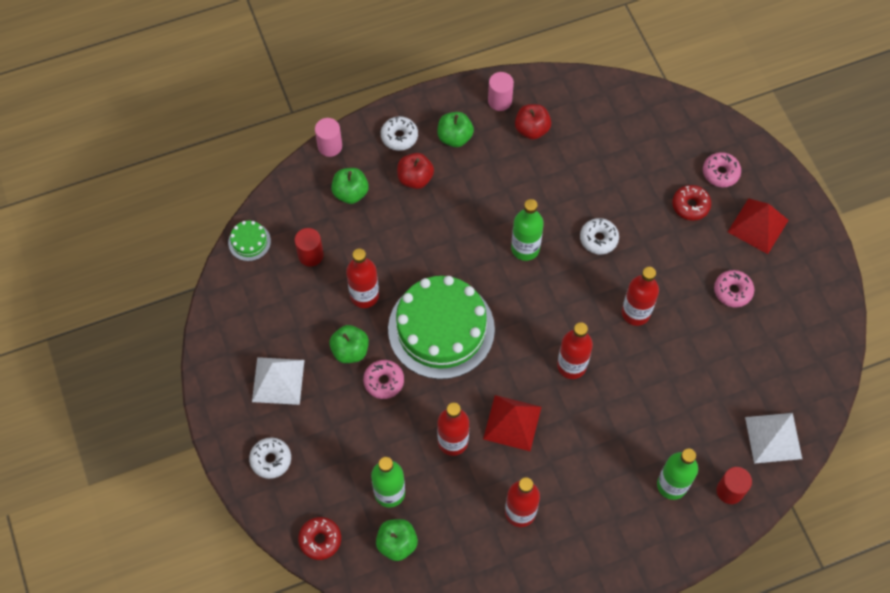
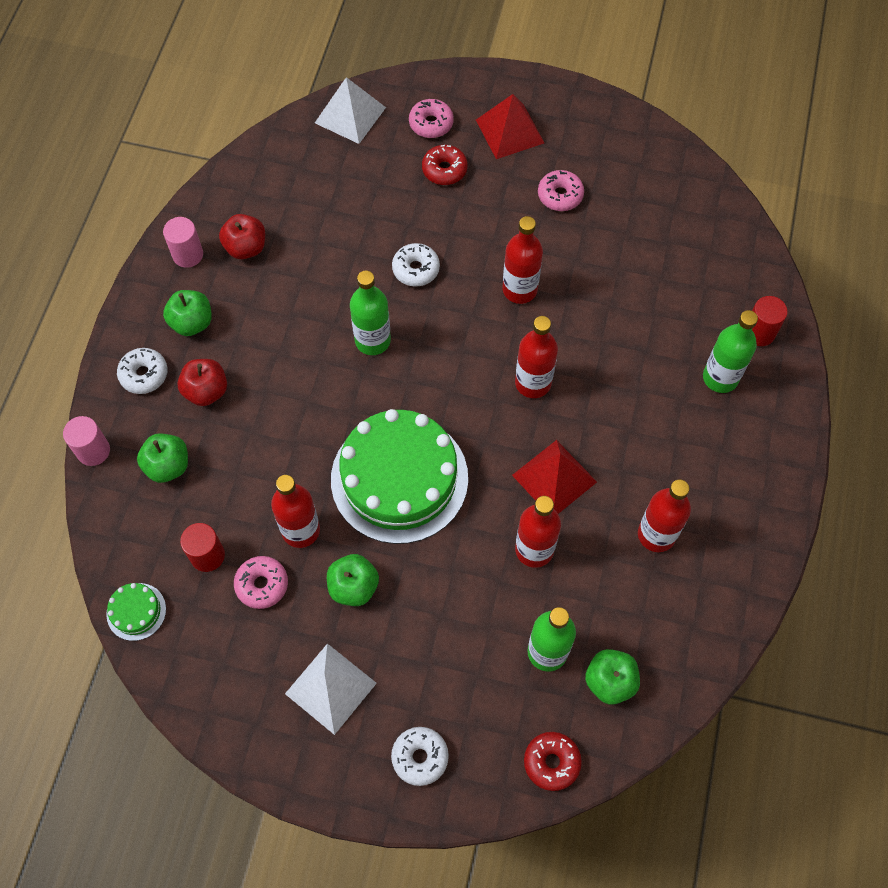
camera: 55 degrees left, 0 degrees up
(384, 381) = (416, 575): pink donut -> pink donut (262, 584)
(773, 438) = (731, 262): white pyramid -> white pyramid (350, 115)

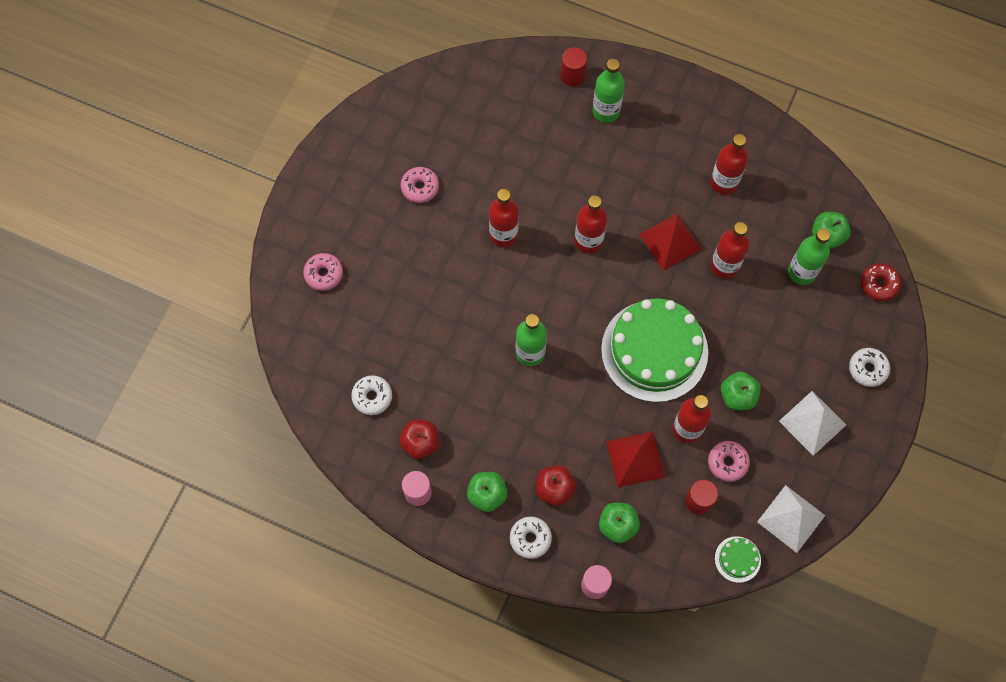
camera: 80 degrees left, 5 degrees up
(350, 115) = (298, 339): white pyramid -> white pyramid (791, 518)
(416, 269) = (469, 309): white donut -> white donut (372, 397)
(444, 170) = (375, 271): red donut -> none
(510, 131) = (346, 213): red pyramid -> red pyramid (635, 459)

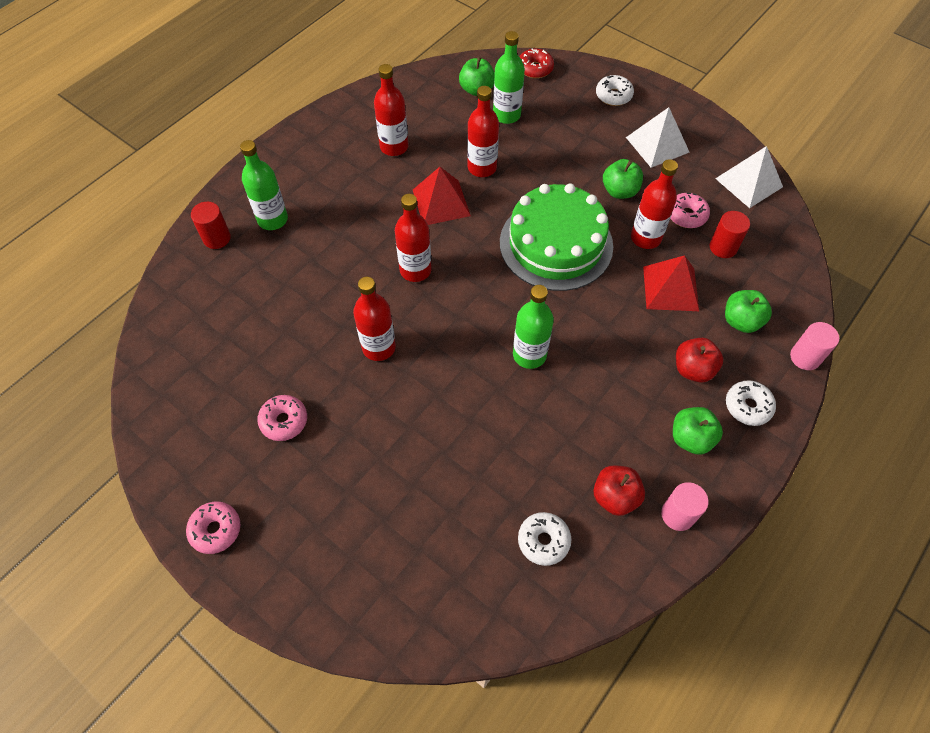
camera: 75 degrees left, 10 degrees down
(324, 274) = (358, 564): pink donut -> pink donut (216, 530)
(737, 559) = (786, 231): green cake -> none

